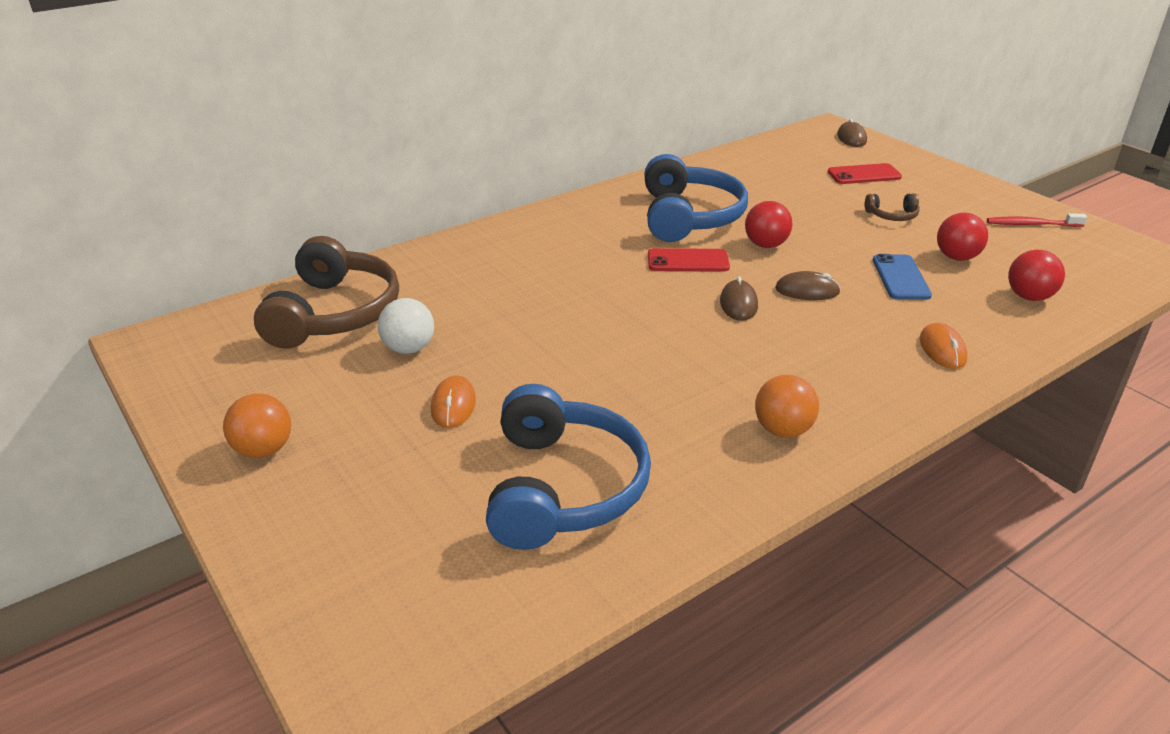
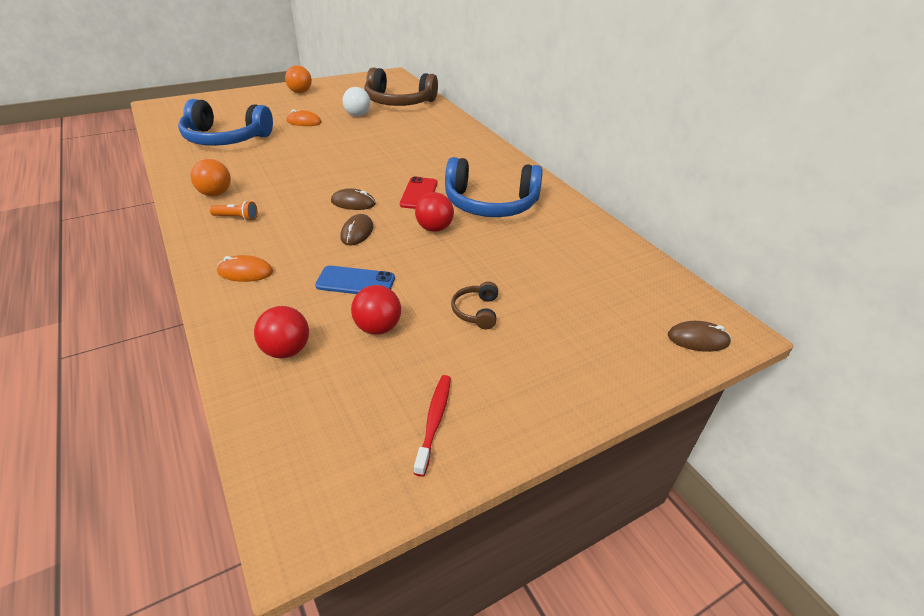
camera: 95 degrees right, 5 degrees up
(835, 389) = (237, 218): none -> orange flashlight
(864, 175) = (581, 319): red phone -> none

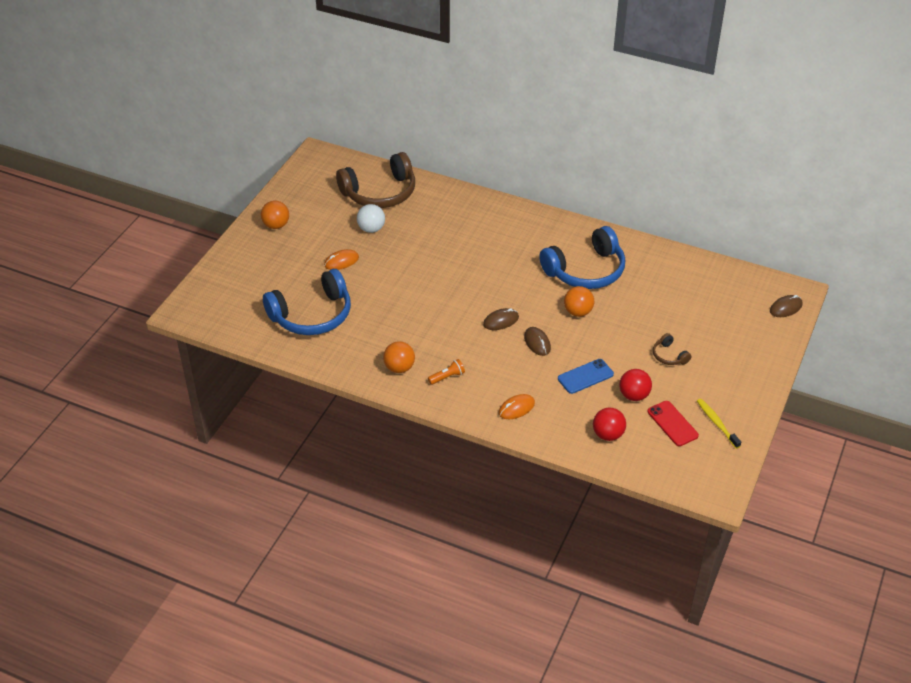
camera: 35 degrees left, 5 degrees up
(419, 194) = (531, 288): red phone -> red phone (672, 423)
(434, 228) = (578, 312): red ball -> orange ball
(434, 421) = (716, 423): red toothbrush -> yellow toothbrush

